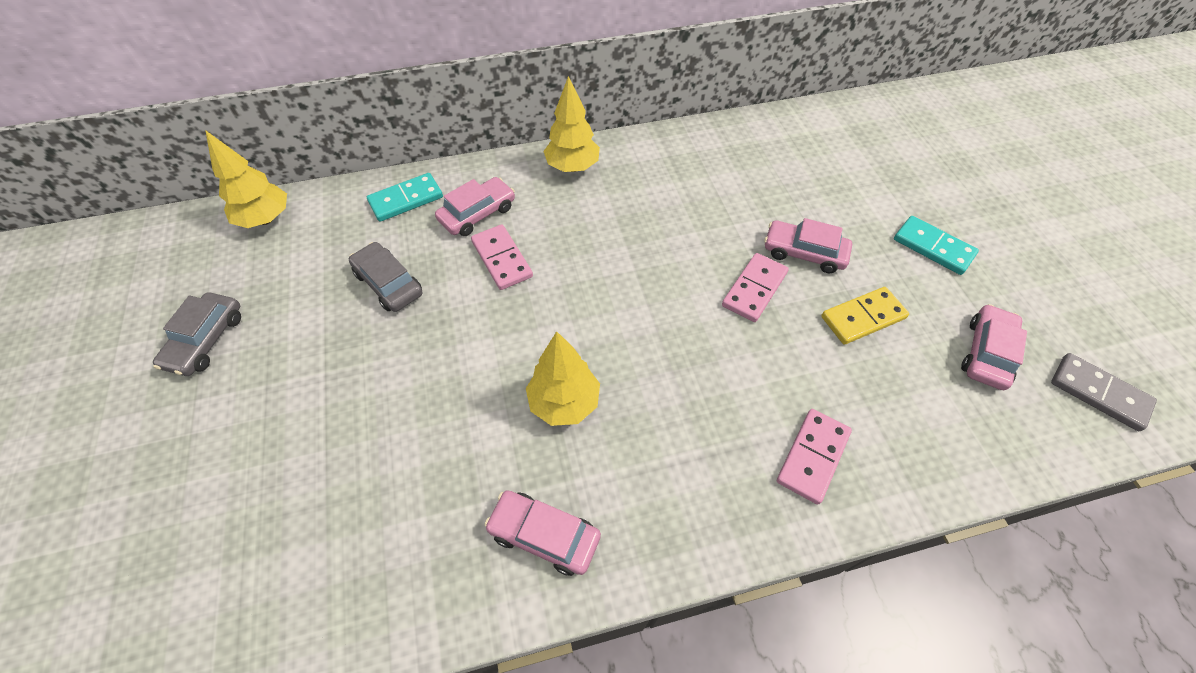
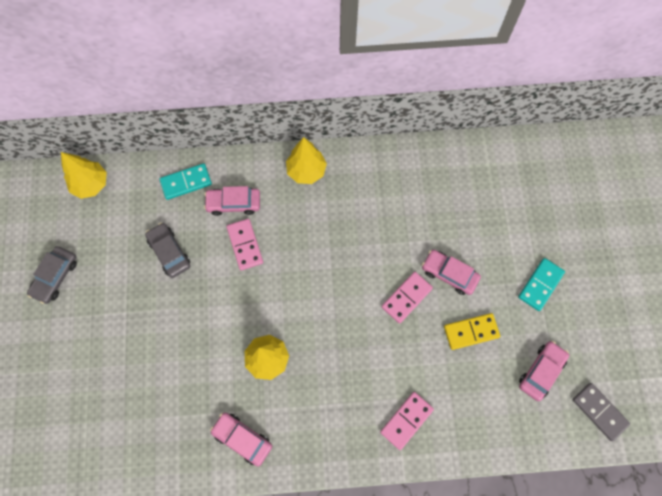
camera: 10 degrees right, 15 degrees up
(477, 214) = (233, 203): pink car -> pink car turned 150 degrees counterclockwise
(933, 247) = (540, 285): turquoise domino -> turquoise domino turned 75 degrees clockwise

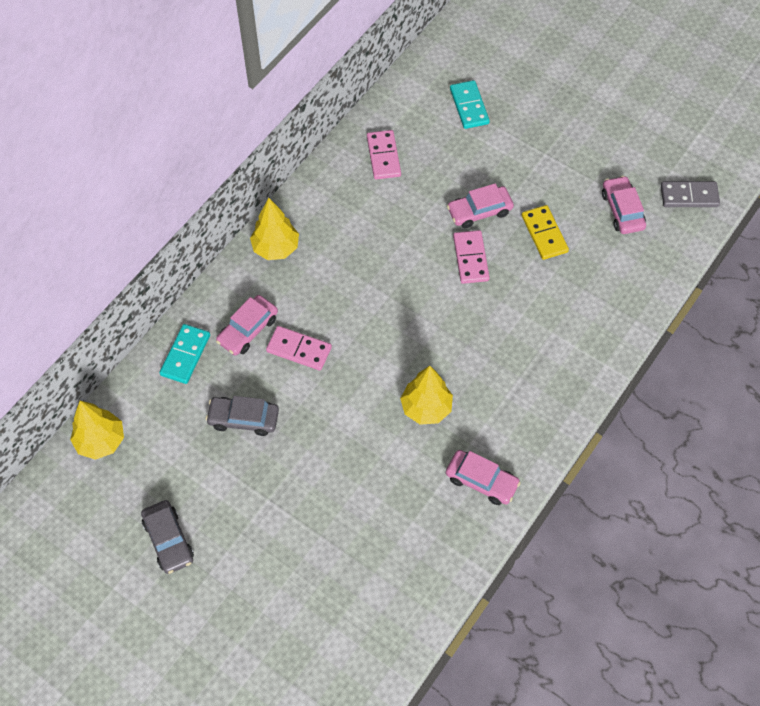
camera: 50 degrees left, 10 degrees down
(242, 439) = (481, 481): pink car -> pink car turned 135 degrees counterclockwise
(406, 420) = (578, 338): pink domino -> pink domino (383, 156)
(471, 332) = (544, 234): yellow domino -> yellow domino turned 45 degrees counterclockwise
(540, 285) = (549, 154): turquoise domino -> turquoise domino (469, 106)

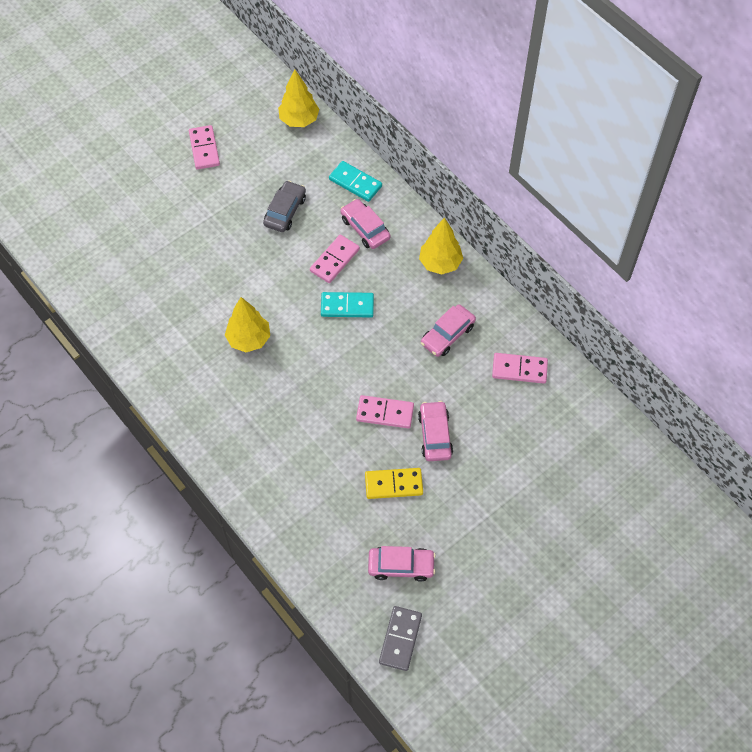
camera: 105 degrees right, 0 degrees up
(168, 540) = (204, 149): grey car -> pink domino
(469, 106) = (564, 460): turquoise domino -> turquoise domino (347, 306)
(481, 481) = (170, 362): pink car -> pink car (447, 335)

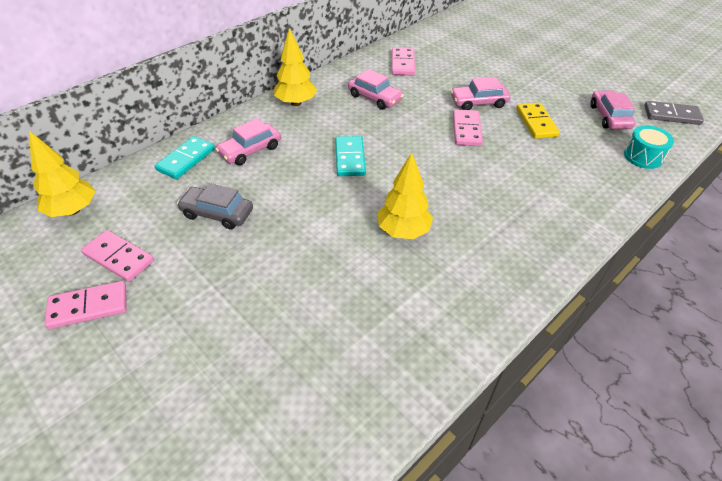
camera: 95 degrees left, 15 degrees down
(328, 573) = (643, 156): none -> turquoise drum
(334, 260) = (291, 170): pink domino -> pink domino (118, 258)

